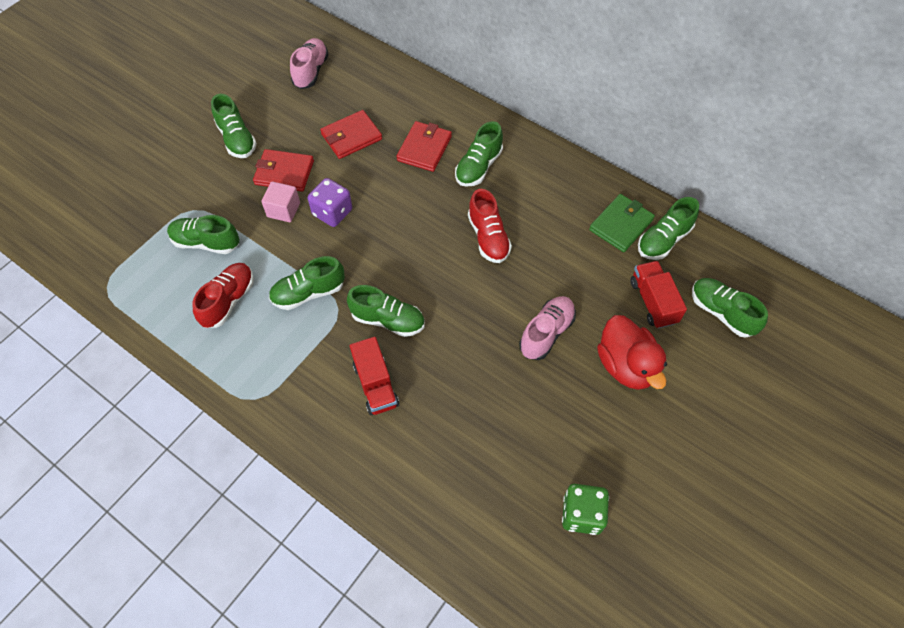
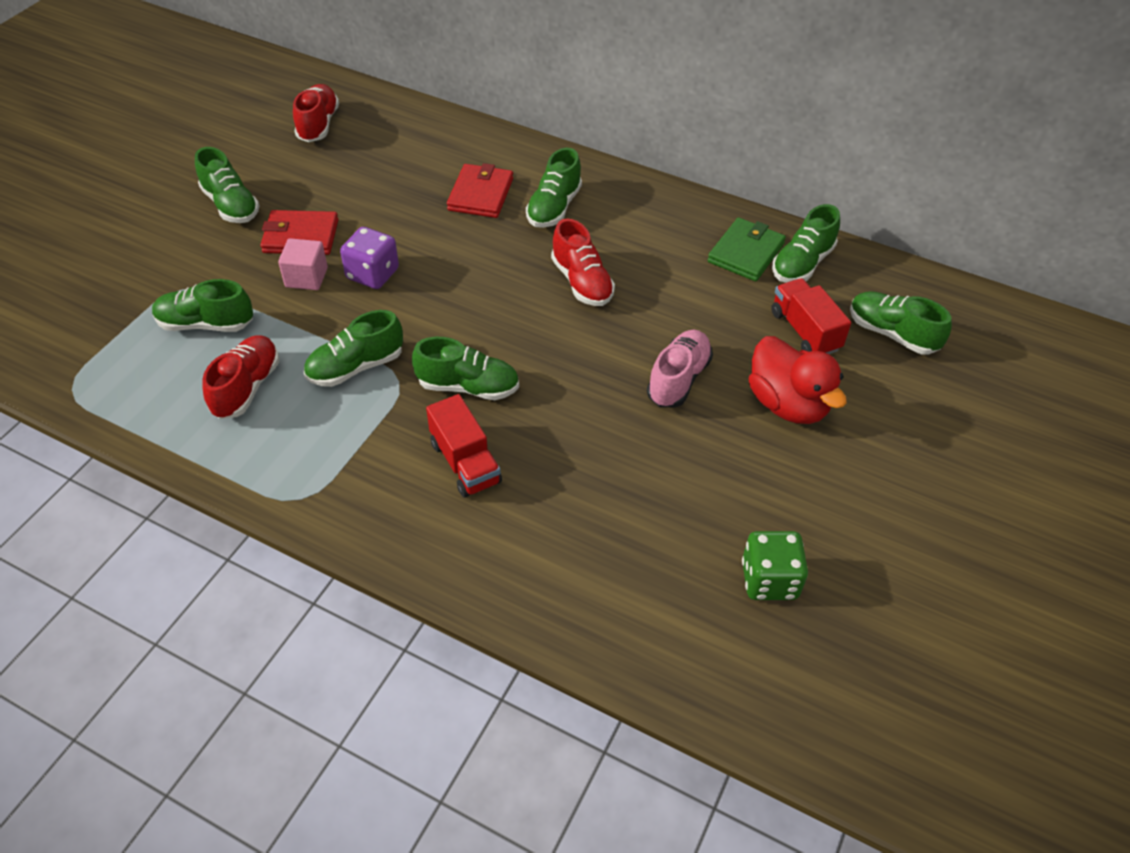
camera: 10 degrees left, 10 degrees down
(311, 71) = (318, 125): pink shoe -> red shoe
(351, 137) = (383, 190): red wallet -> none

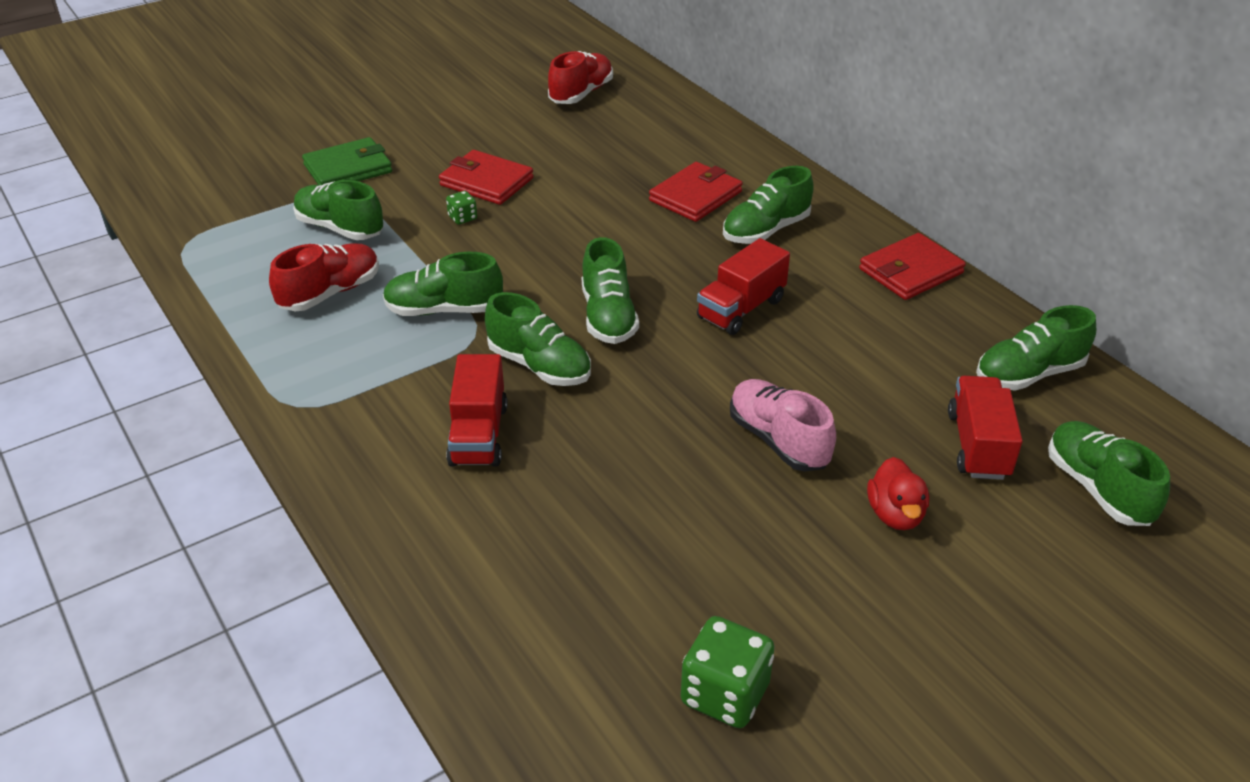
camera: 30 degrees right, 10 degrees down
(231, 205) = (444, 138): green shoe -> green shoe (608, 317)
(306, 277) = (462, 218): pink cube -> green dice
(372, 274) = (527, 234): purple dice -> none
(581, 282) = (741, 309): red shoe -> red truck
(677, 208) = (910, 271): none -> red wallet
(678, 379) = (778, 440): pink shoe -> pink shoe turned 90 degrees counterclockwise
(746, 253) = (963, 341): green wallet -> green wallet (348, 169)
(787, 404) = (895, 514): red duck -> red duck, size x0.59

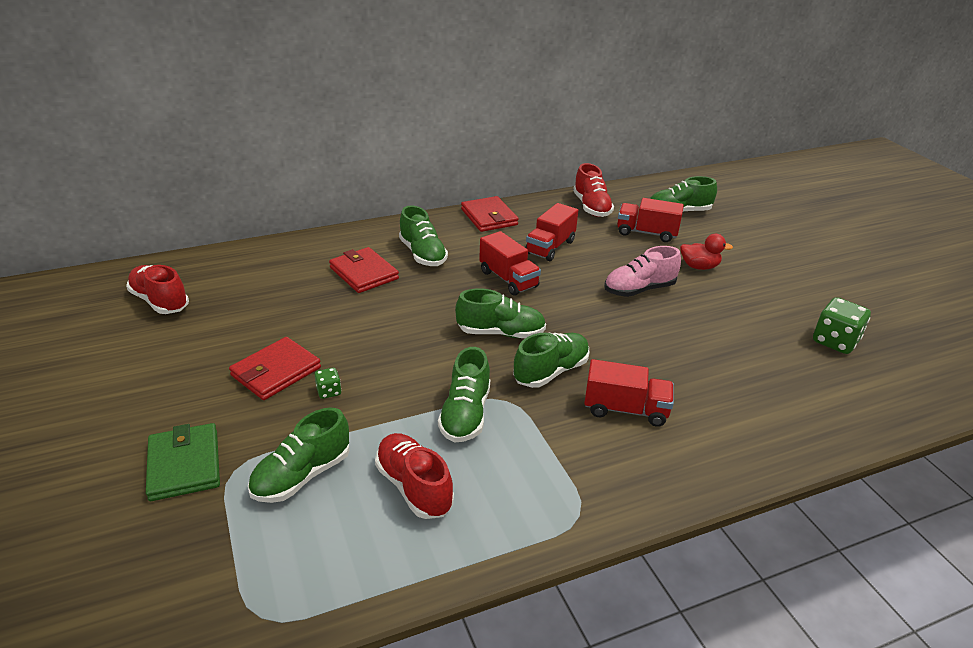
camera: 80 degrees left, 5 degrees down
(856, 339) = (550, 247): none -> red truck
(1029, 374) = (591, 207): green shoe -> red shoe

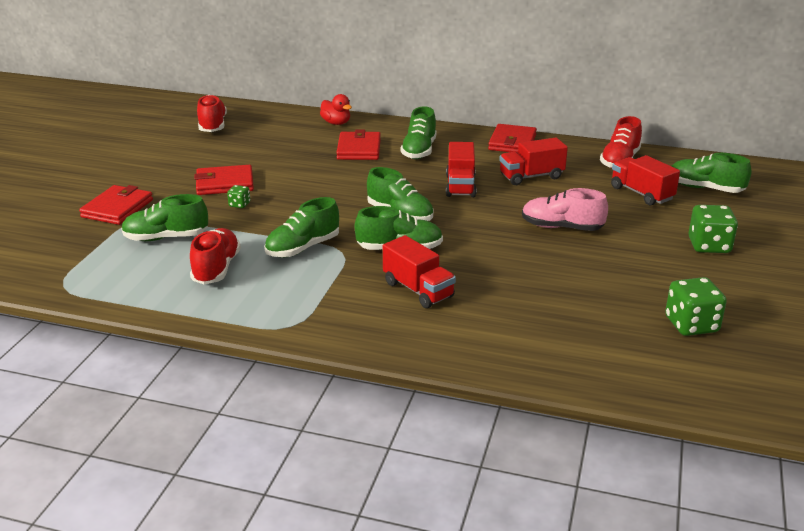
camera: 40 degrees right, 5 degrees down
(184, 465) = (117, 208): green wallet -> red wallet
(699, 266) = (650, 231): red duck -> red duck (336, 123)
(749, 264) = (709, 246): none -> green dice

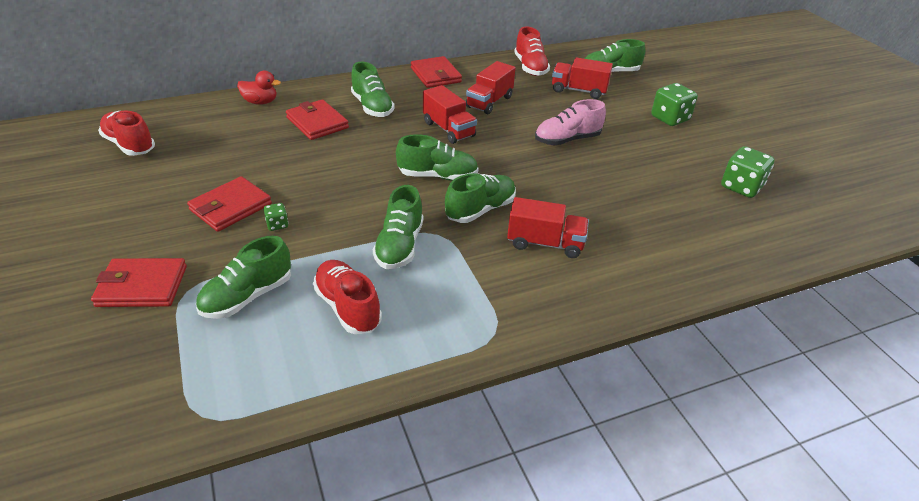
camera: 40 degrees left, 10 degrees up
(117, 208) = (142, 286): red wallet -> red wallet turned 75 degrees counterclockwise

